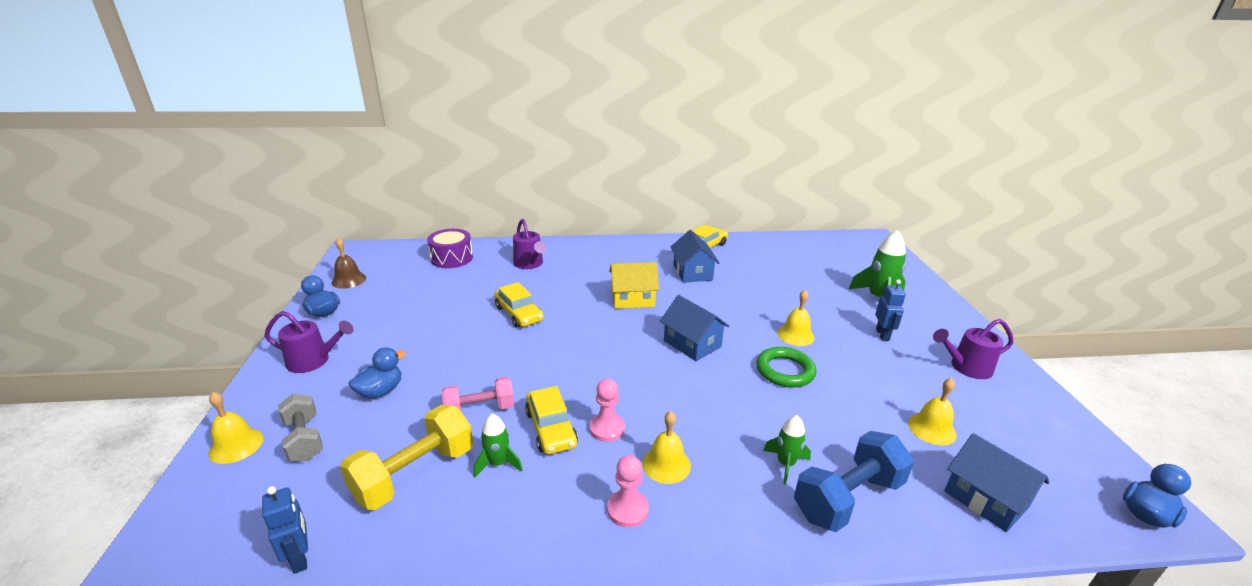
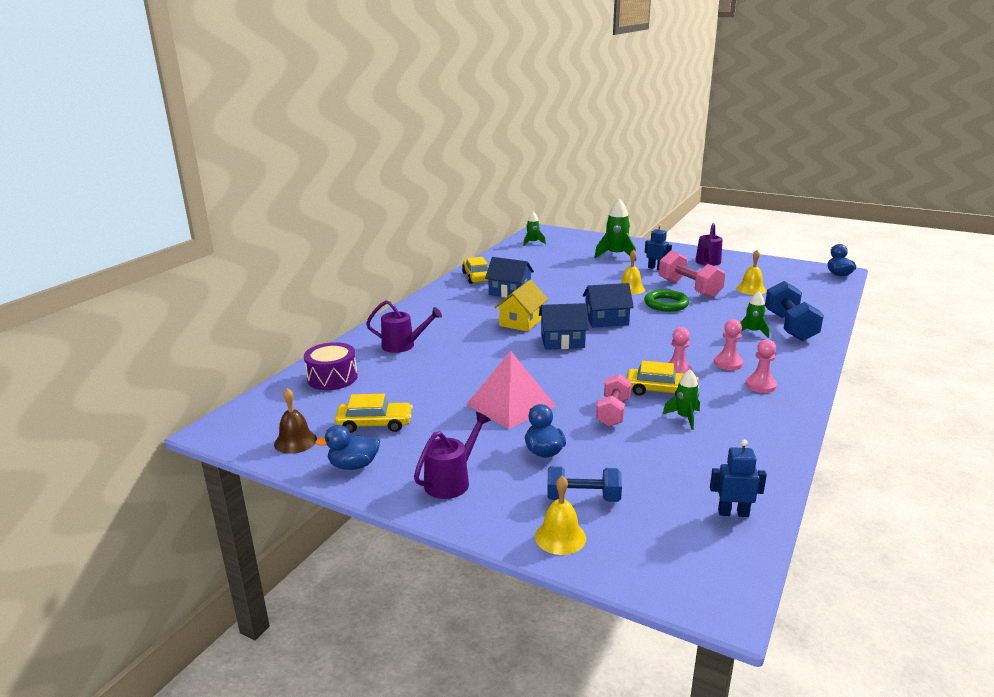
camera: 55 degrees left, 5 degrees down
(304, 439) = (583, 498): grey dumbbell -> blue dumbbell
(414, 474) = (671, 452): yellow dumbbell -> none
(458, 347) = (510, 405): none -> pink pyramid
(519, 314) = (487, 369): yellow car -> yellow car (374, 424)
(666, 464) = (728, 363): yellow bell -> pink pawn
(831, 245) = (533, 243): none -> green rocket
(856, 375) = (689, 289): none -> pink dumbbell
(986, 499) = (810, 298): blue house -> blue house (562, 341)

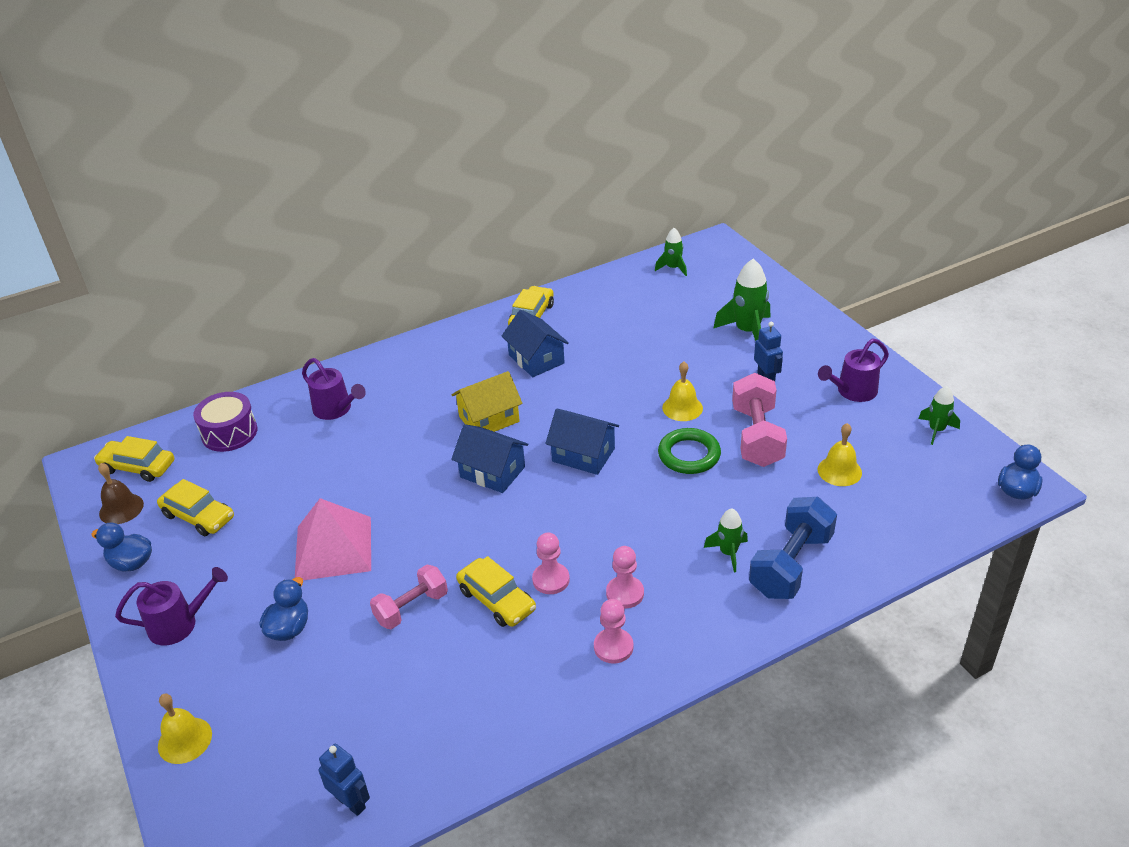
camera: 35 degrees right, 15 degrees up
(275, 416) = (138, 467): none -> yellow car
(583, 498) = (253, 706): blue dumbbell -> none
(684, 418) = (469, 653): green rocket -> green rocket (936, 430)

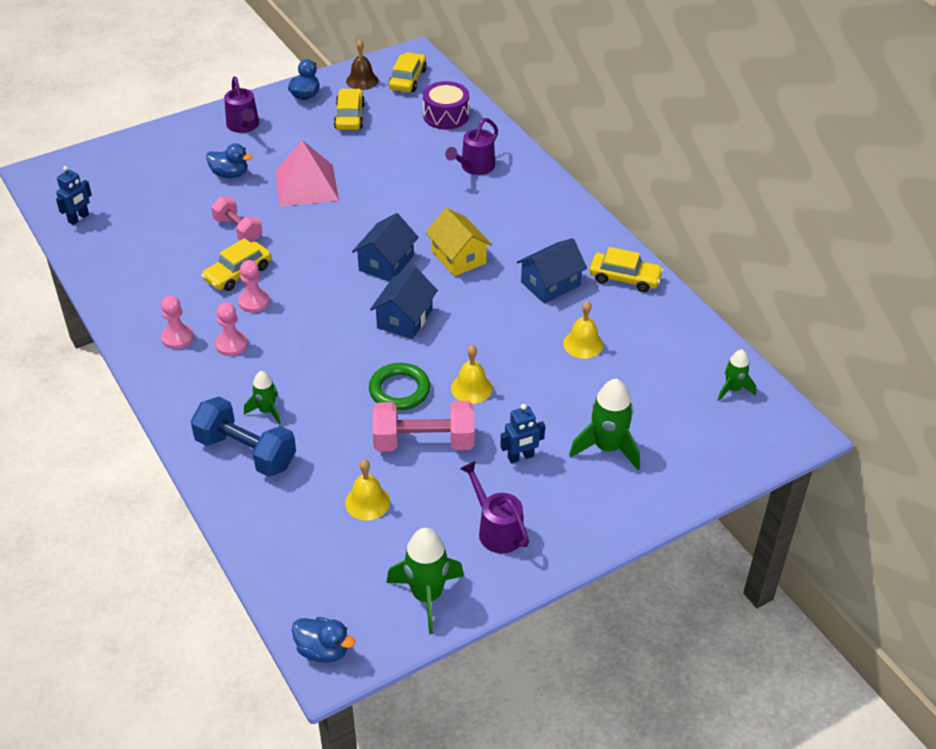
camera: 85 degrees right, 5 degrees up
(185, 740) = (145, 144): yellow bell -> yellow bell (583, 344)
(198, 516) = (349, 116): yellow car -> yellow car turned 150 degrees clockwise
(936, 430) = (427, 596): green rocket -> green rocket, size x1.69

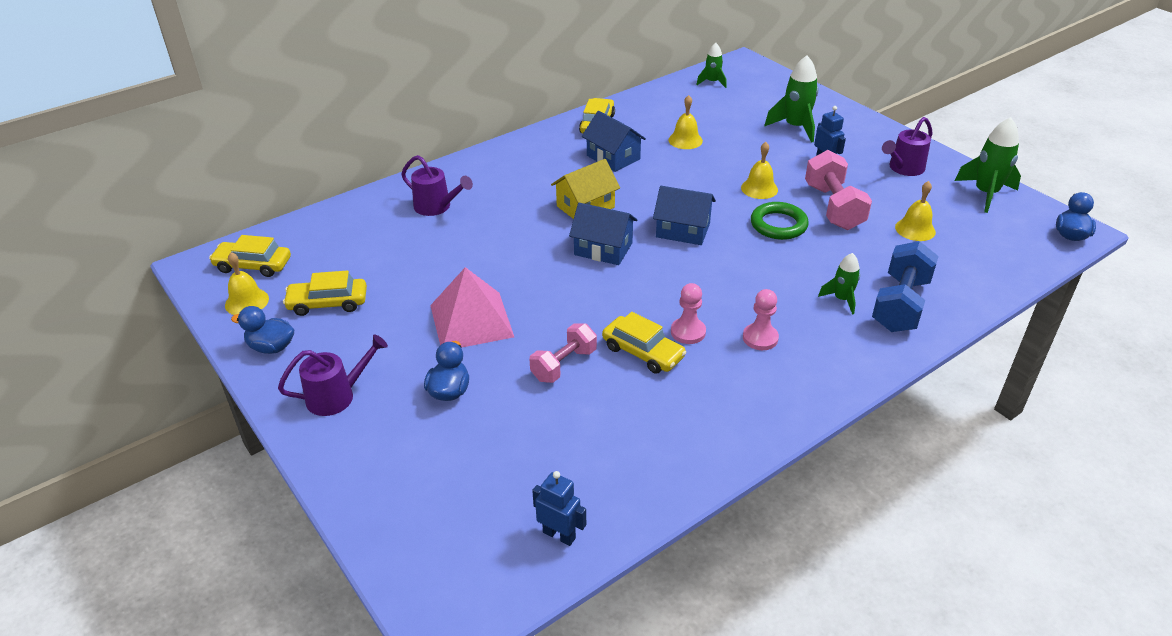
camera: 95 degrees left, 5 degrees down
(177, 338) = (765, 382): pink pawn -> none
(362, 81) = (247, 302): brown bell -> yellow bell
(446, 116) = (337, 232): purple drum -> none

